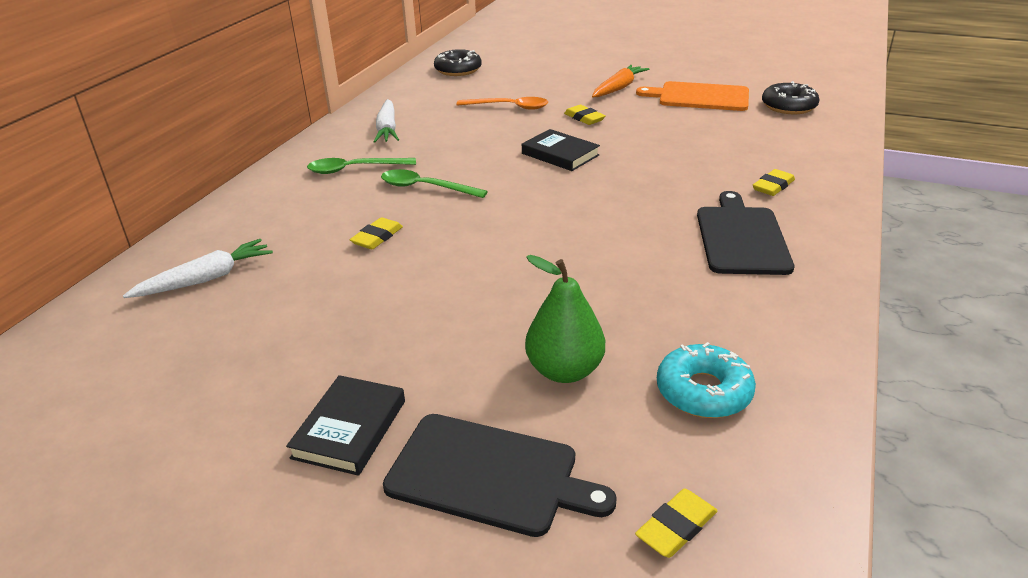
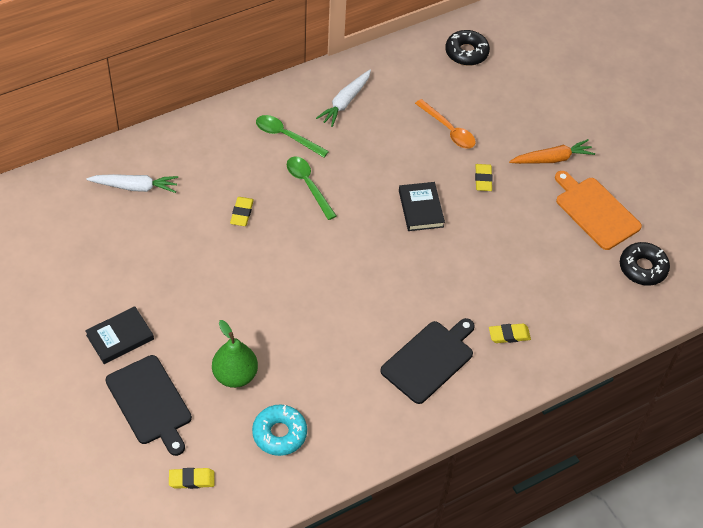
camera: 35 degrees right, 20 degrees up
(377, 237) = (242, 213): yellow eraser -> yellow eraser turned 60 degrees counterclockwise

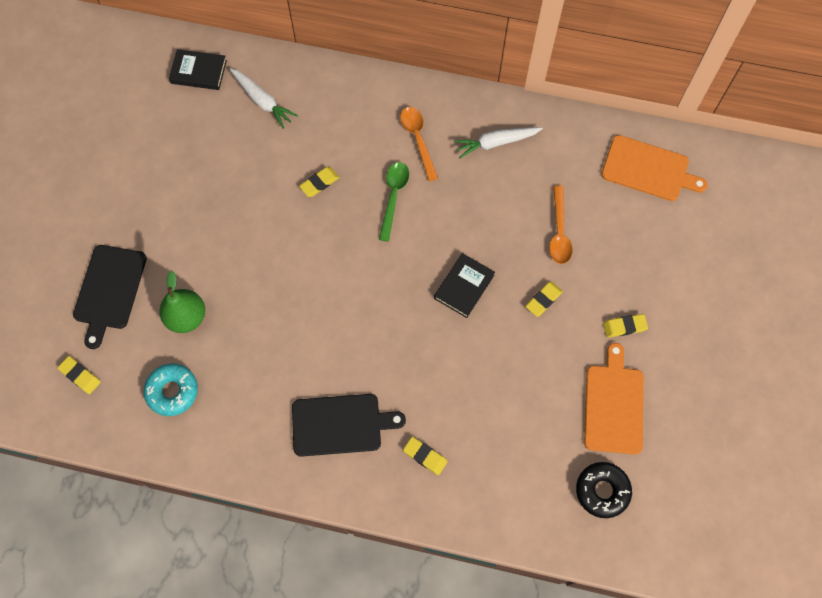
camera: 45 degrees right, 15 degrees up
(120, 337) = (137, 220): black book -> black book (198, 72)
(286, 136) = (418, 140): green spoon -> orange spoon
(466, 52) = (648, 169): black donut -> orange cutting board
(552, 159) = (624, 326): orange carrot -> yellow eraser

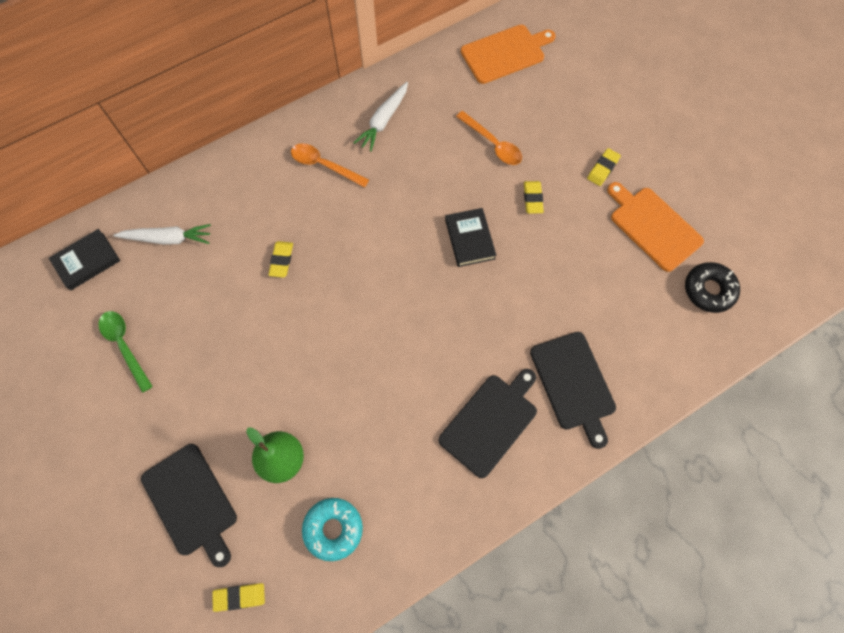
camera: 45 degrees left, 0 degrees up
(393, 197) = (350, 221): green spoon -> green spoon (124, 346)
(425, 456) = (573, 384): yellow eraser -> black cutting board

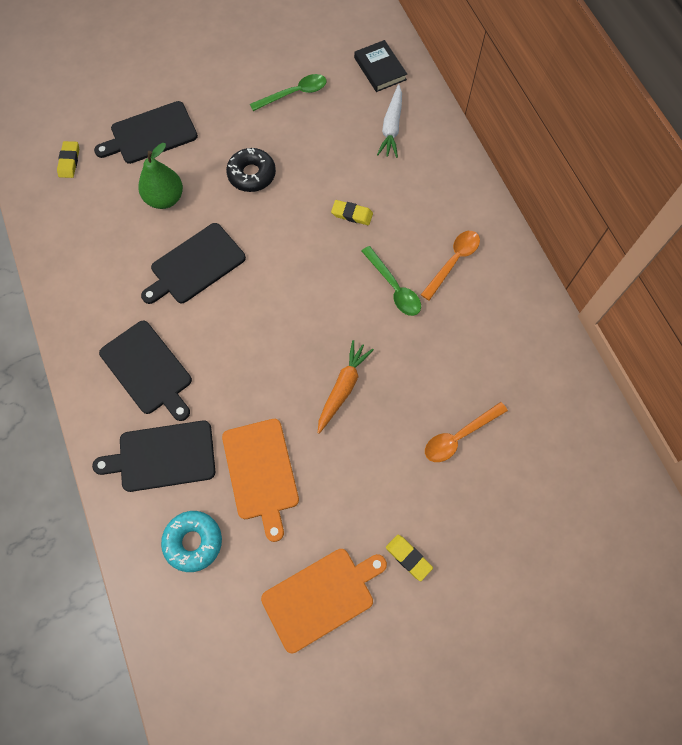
camera: 100 degrees right, 0 degrees up
(333, 529) = (97, 230): turquoise donut -> turquoise donut (193, 542)
(359, 211) = (394, 287): none -> green spoon
(363, 404) = (195, 265): none -> black cutting board
(383, 121) = (503, 326): white carrot -> none
(470, 239) = (343, 388): black book -> orange carrot
(505, 53) = (590, 479): orange cutting board -> orange cutting board (261, 472)
(532, 198) = (381, 465): yellow eraser -> none
(709, 290) = (228, 639): black donut -> black donut (252, 174)

